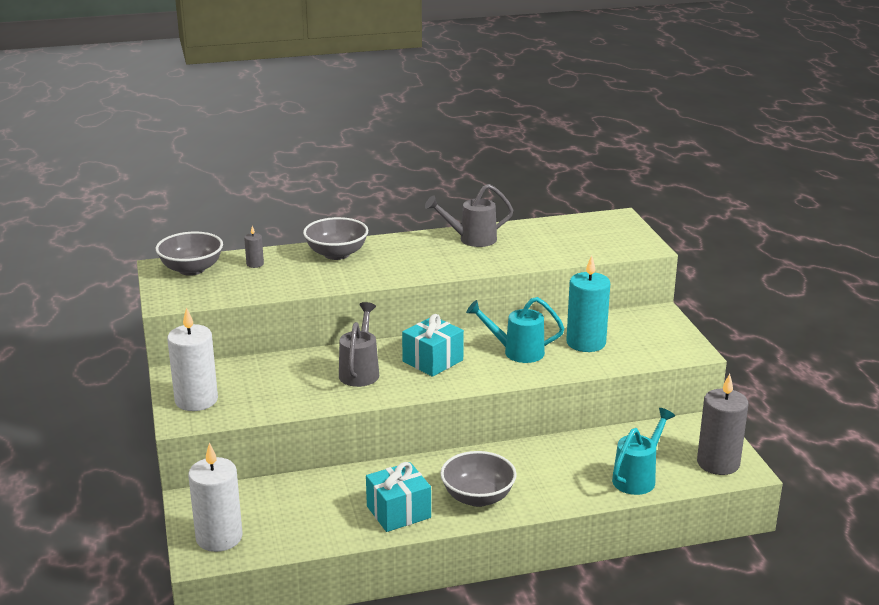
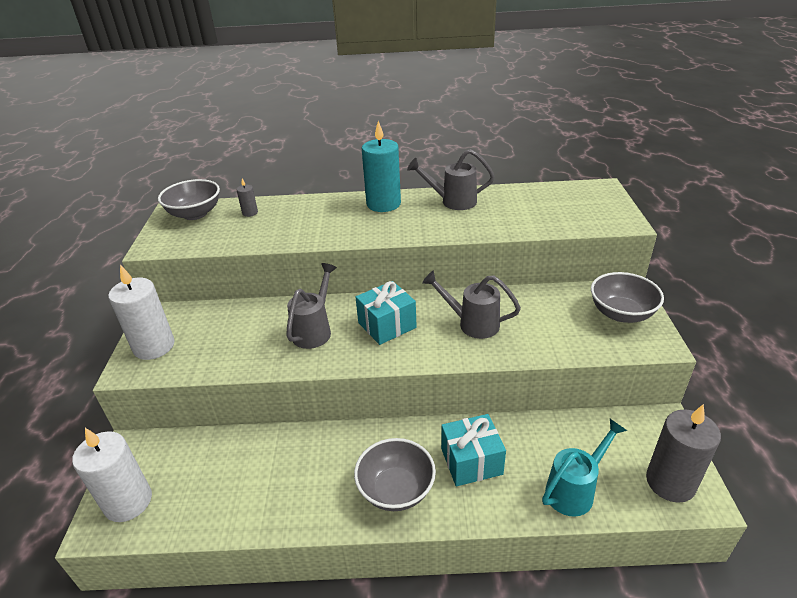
camera: 15 degrees right, 10 degrees up
(336, 254) = (325, 208): grey bowl -> grey bowl (621, 313)
(398, 512) = (310, 497): turquoise gift -> turquoise gift (471, 461)
(517, 352) = (472, 324): turquoise watering can -> grey watering can
(586, 343) = (545, 320): turquoise candle -> turquoise candle (383, 204)

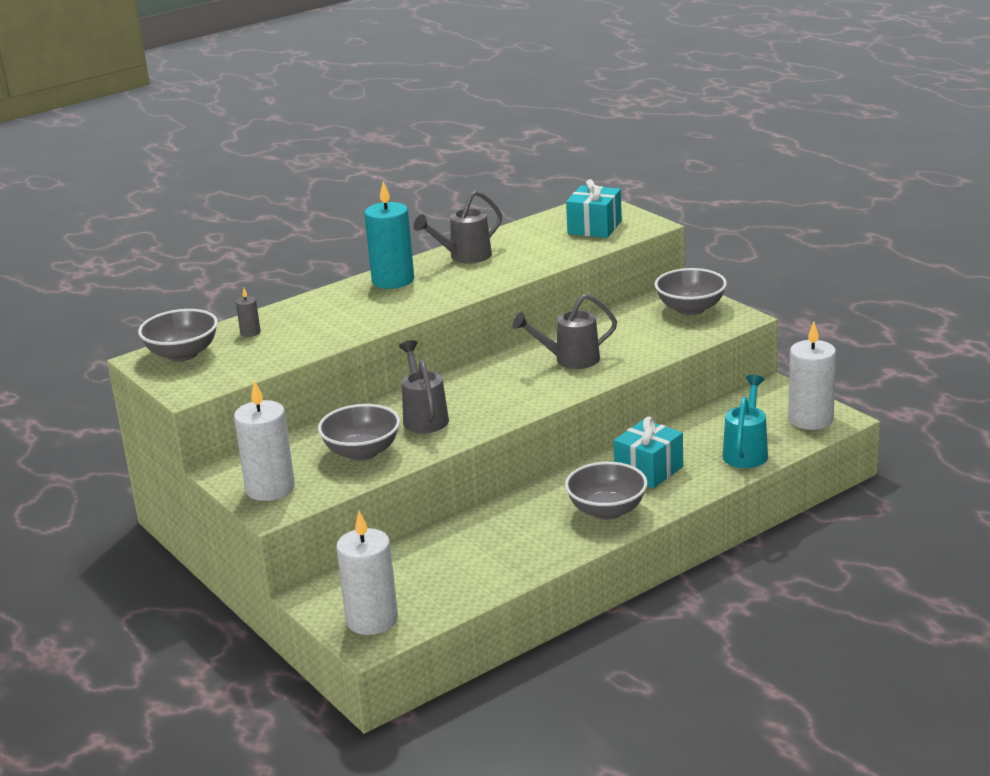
camera: 35 degrees left, 10 degrees down
(241, 343) = (362, 452): none -> grey bowl
(387, 325) = (491, 389): turquoise gift -> turquoise gift (594, 227)
(670, 482) = (810, 419): grey candle -> white candle

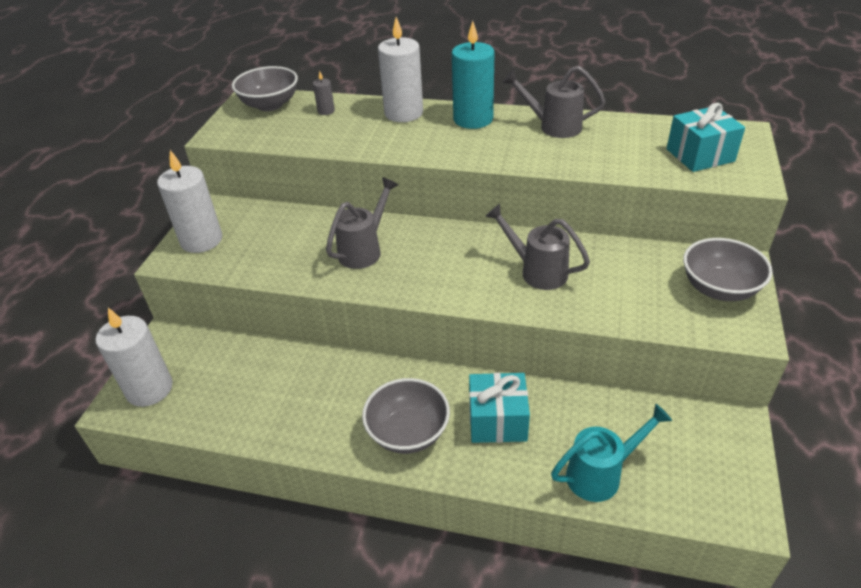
camera: 50 degrees right, 15 degrees up
(362, 452) = (286, 251): grey bowl -> none
(810, 419) = (716, 490): white candle -> white candle (403, 113)

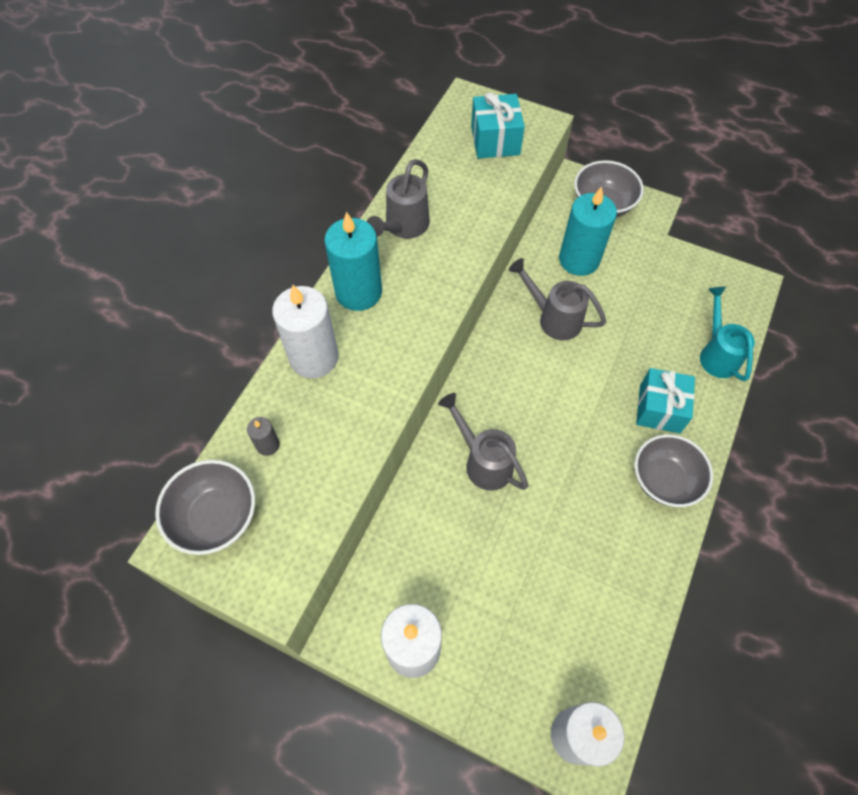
camera: 80 degrees left, 20 degrees up
(537, 271) = (554, 318): grey watering can -> grey watering can turned 75 degrees clockwise
(625, 279) = (579, 260): none -> turquoise candle

